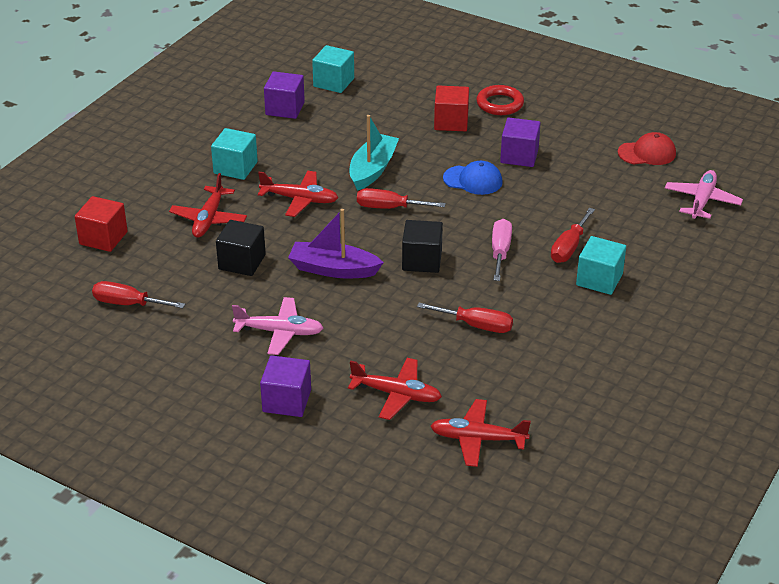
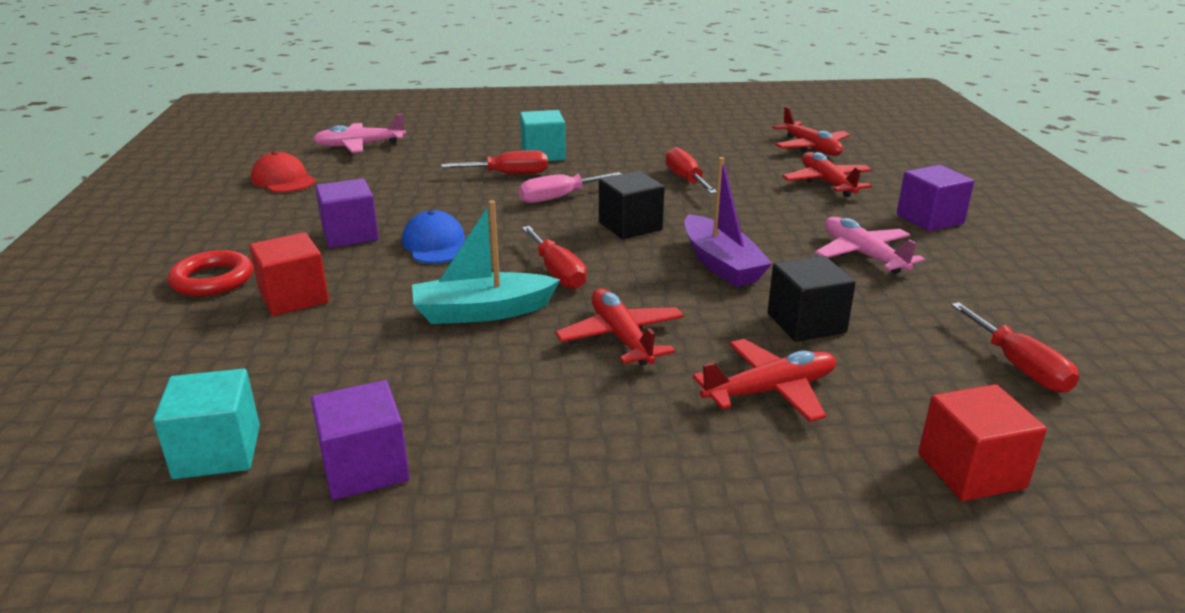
camera: 125 degrees left, 10 degrees down
(235, 168) = (614, 432): turquoise cube -> none

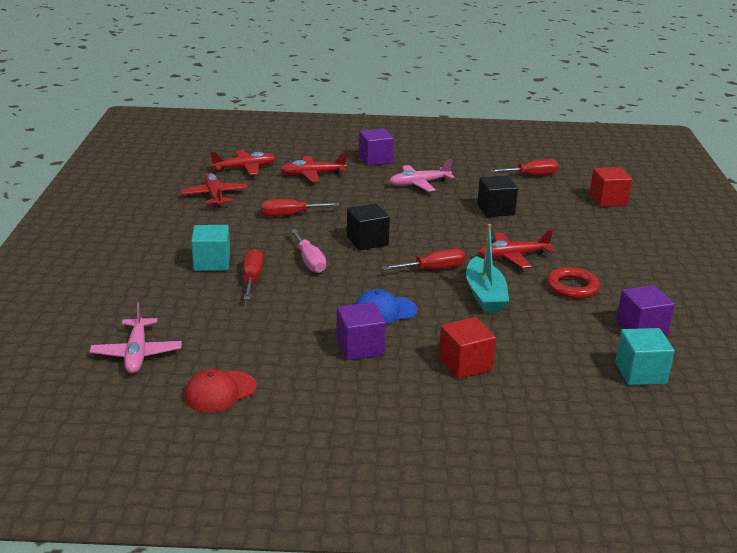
camera: 85 degrees left, 0 degrees up
(212, 280) = (434, 404): red ring -> red ring (572, 287)
(721, 264) = (426, 221): purple boat -> none
(771, 390) = (558, 227): red plane -> red plane (214, 196)

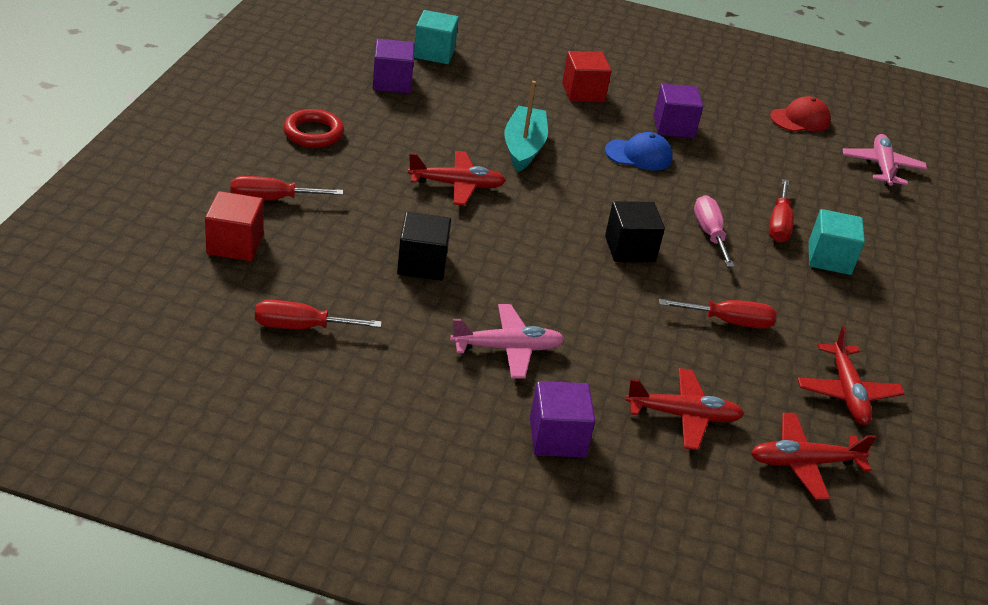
camera: 170 degrees left, 10 degrees up
(434, 269) = (563, 190): red screwdriver -> red screwdriver (272, 199)
(572, 287) = (421, 134): red ring -> red ring (313, 133)

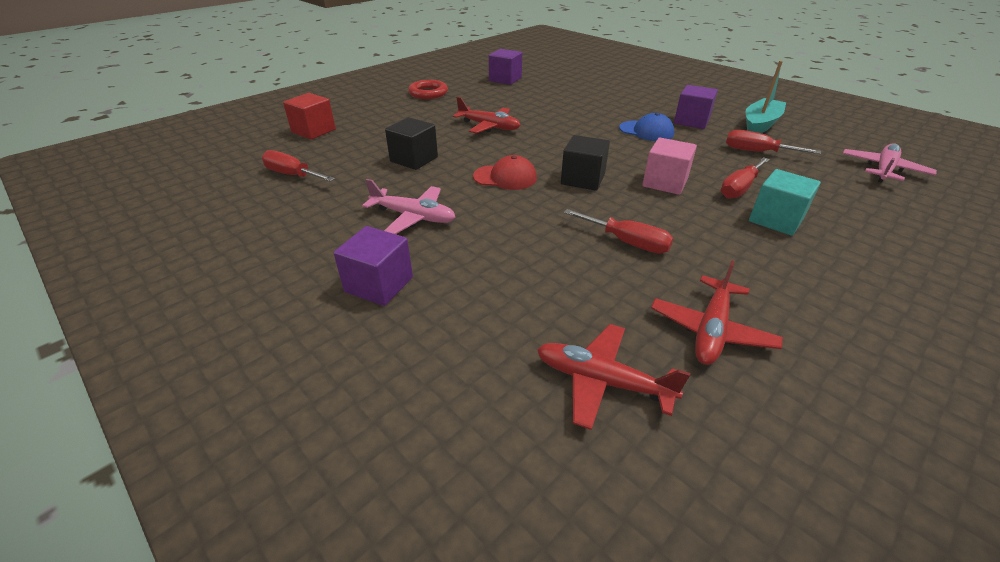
camera: 35 degrees right, 0 degrees up
(272, 199) = (364, 116): red screwdriver -> red screwdriver (756, 152)
(434, 53) = (548, 71): turquoise cube -> none
(523, 147) = (559, 116): turquoise boat -> turquoise boat (760, 124)
(583, 93) = (634, 97): red cube -> none
(683, 415) = (511, 300): red plane -> none
(709, 233) = (665, 182): pink screwdriver -> pink cube
(800, 119) = (815, 131): red cap -> red cap (505, 177)

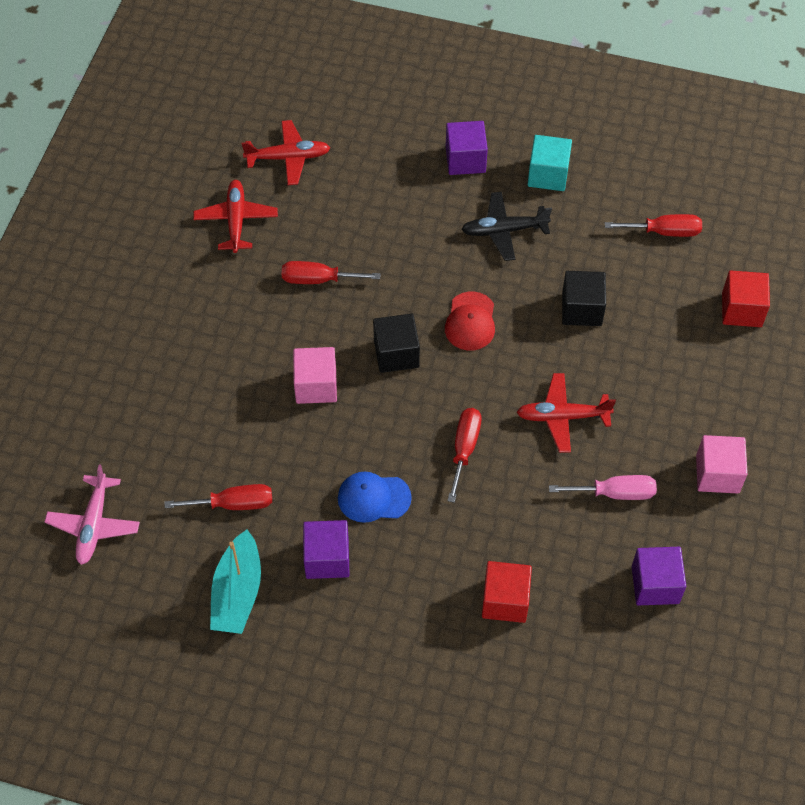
camera: 150 degrees right, 20 degrees up
(413, 217) = (503, 231): pink plane -> black plane
(428, 93) = (717, 474): red ring -> pink cube
(491, 101) = (615, 493): none -> pink screwdriver
(505, 177) = (470, 321): red cap -> red cap turned 60 degrees counterclockwise
(589, 91) = (505, 600): none -> red cube
(739, 188) = (242, 409): red screwdriver -> red screwdriver (464, 449)
(776, 220) = (203, 369): turquoise cube -> turquoise cube (548, 175)

